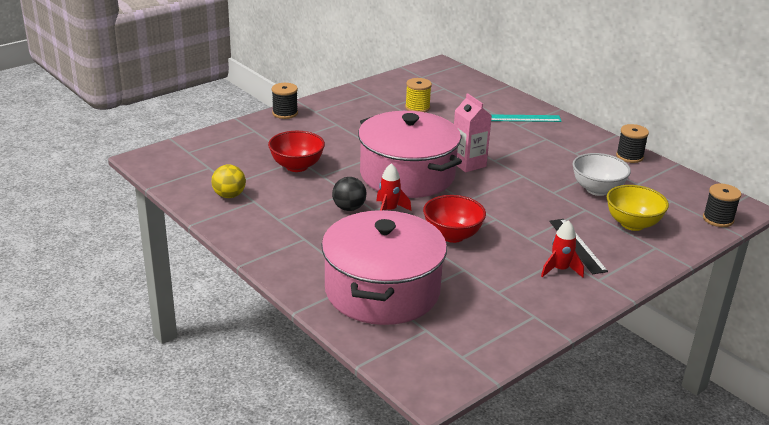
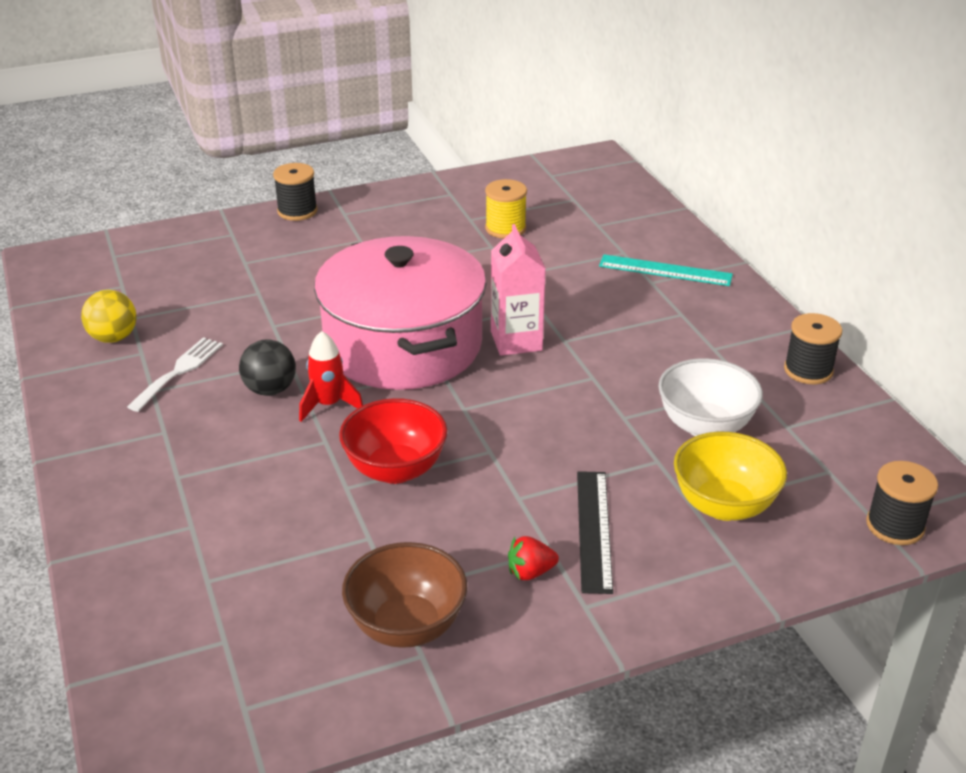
camera: 20 degrees right, 5 degrees up
(286, 207) = (179, 371): none -> white fork
(297, 166) = (247, 304): red bowl -> none
(382, 290) = (210, 551): pink pot -> none
(516, 305) = (407, 626): none -> brown bowl
(560, 270) = (530, 572): red rocket -> red strawberry

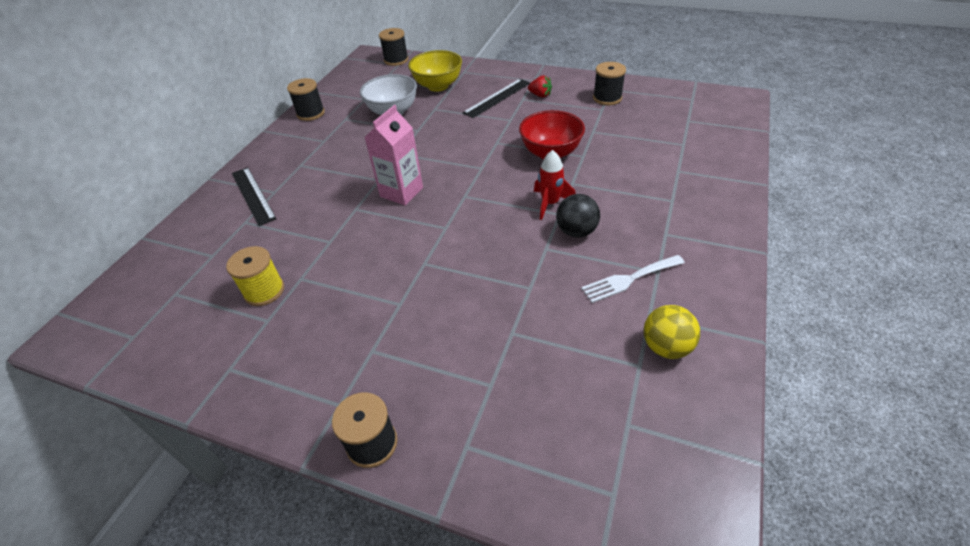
camera: 135 degrees left, 10 degrees up
(403, 345) = (465, 222): pink pot -> none
(407, 626) = (607, 98): brown bowl -> black spool
(665, 270) = (253, 195): turquoise ruler -> black ruler

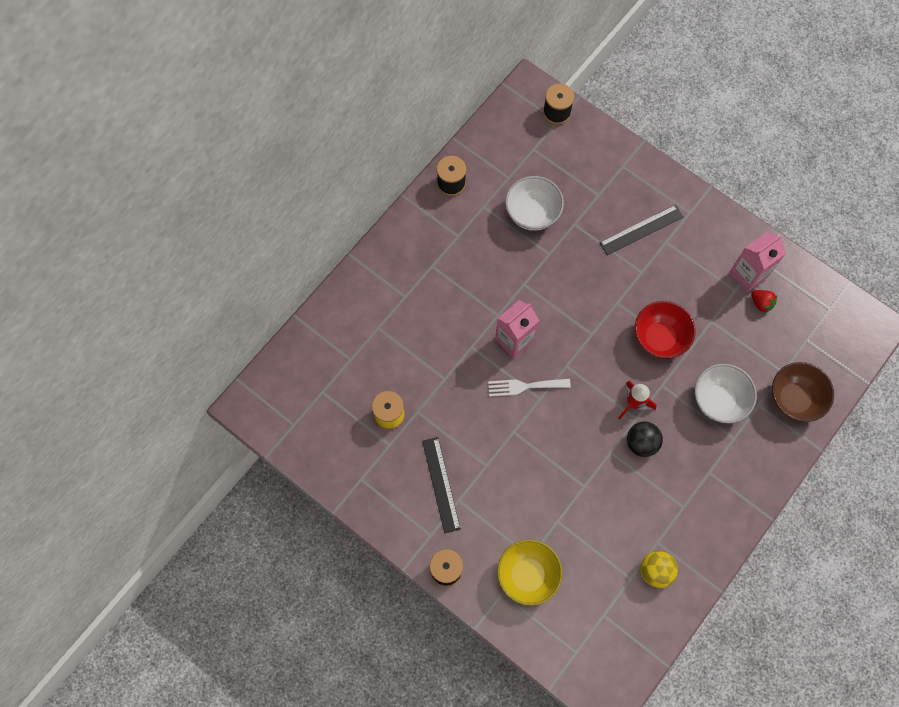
camera: 15 degrees right, 25 degrees up
(253, 195) = (386, 294): black ruler -> black ruler (440, 484)
(438, 86) = (588, 183): yellow bowl -> yellow bowl (527, 575)
(540, 95) = (685, 243): red strawberry -> red strawberry (761, 303)
(607, 98) = (748, 274): black spool -> pink carton
(629, 279) = (659, 506): white fork -> white fork (524, 386)
(636, 178) = (718, 400): none -> white bowl
(708, 158) = (794, 399): none -> brown bowl

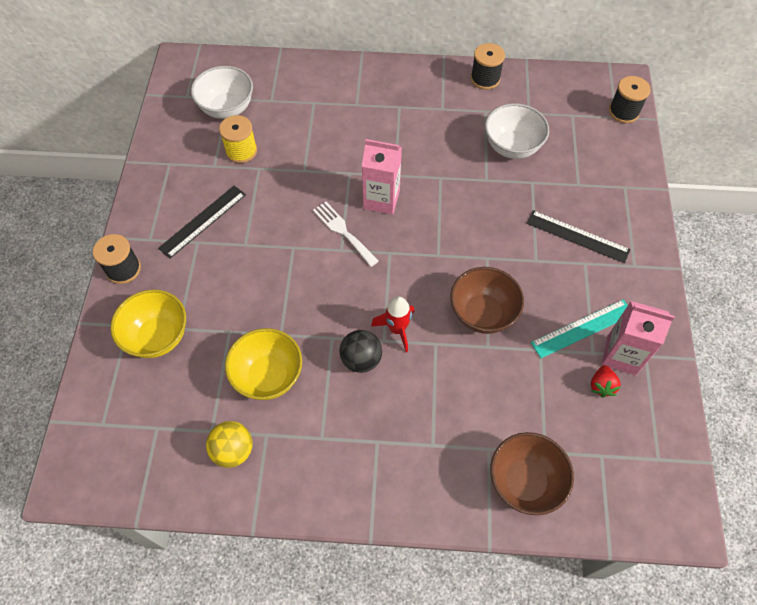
camera: 55 degrees right, 10 degrees down
(613, 514) = (268, 376): none -> yellow bowl
(659, 338) = (482, 313): red bowl -> brown bowl
(714, 283) = (582, 328): none -> turquoise ruler
(718, 400) = (461, 405): white bowl -> white bowl (227, 108)

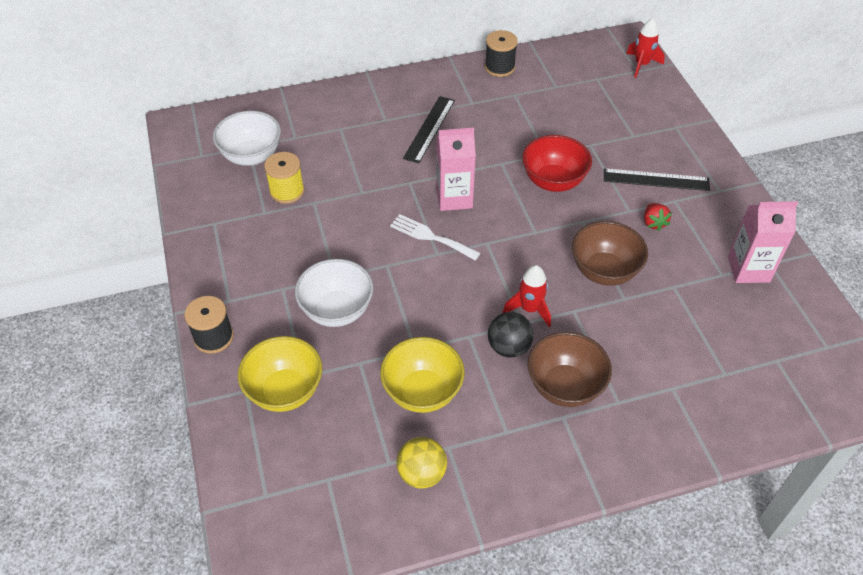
camera: 20 degrees left, 10 degrees down
(202, 221) = (278, 267): black ruler -> black ruler (429, 129)
(479, 209) = (553, 181): none -> red bowl
(512, 147) = (555, 119): white bowl -> white bowl (337, 310)
(525, 482) = (721, 406): brown bowl -> brown bowl (564, 386)
(582, 328) = (702, 257): turquoise ruler -> none
(601, 385) = (745, 300): red strawberry -> red strawberry (653, 223)
(623, 112) = (641, 65): black spool -> red rocket

